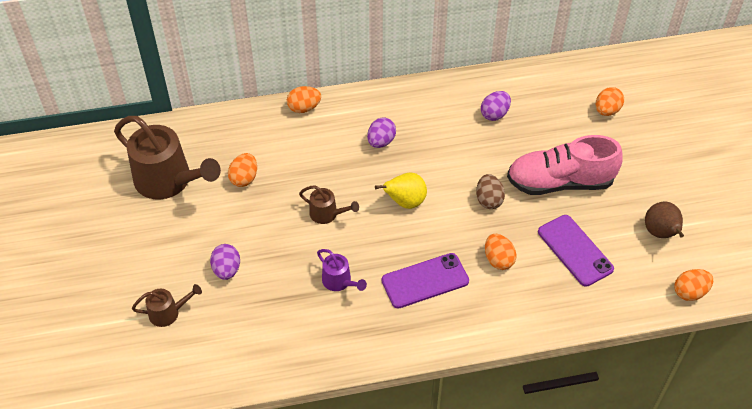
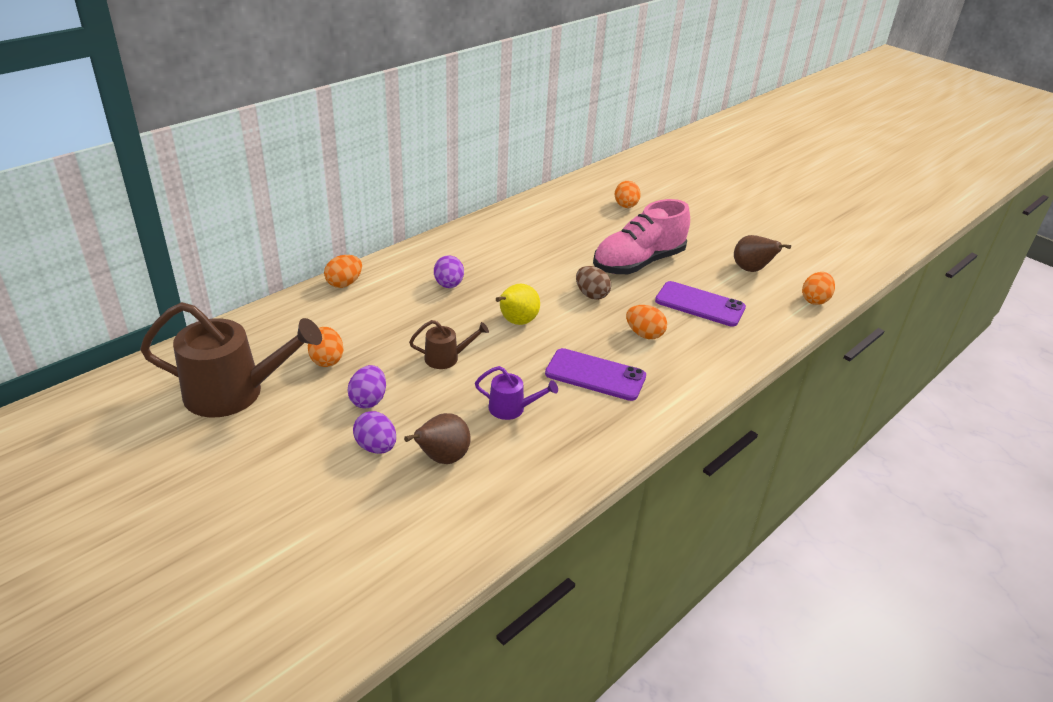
camera: 35 degrees left, 15 degrees down
(168, 312) = (338, 517): brown watering can -> none
(261, 300) = (442, 458): none -> brown pear
(425, 281) = (595, 375): purple phone -> purple phone turned 75 degrees clockwise
(494, 114) = (535, 235): purple egg -> purple egg (368, 400)

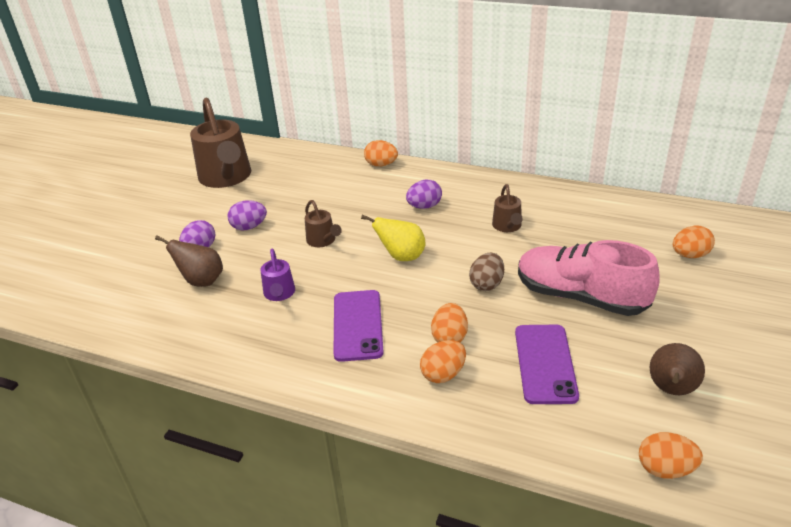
camera: 70 degrees right, 0 degrees up
(327, 360) = (283, 194): orange egg -> orange egg (443, 374)
(523, 258) = (507, 226): none -> brown watering can

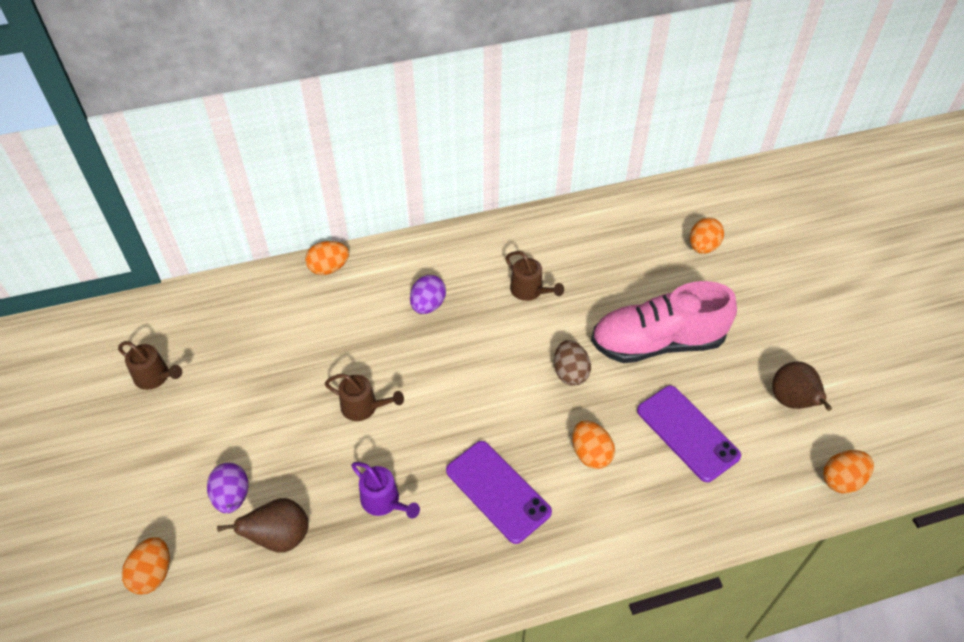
camera: 40 degrees left, 15 degrees up
(226, 178) = (155, 377): brown watering can -> brown watering can, size x0.48
(249, 227) = (260, 434): purple egg -> none
(401, 257) = (464, 383): yellow pear -> none
(443, 374) = (619, 497): orange egg -> orange egg (153, 574)

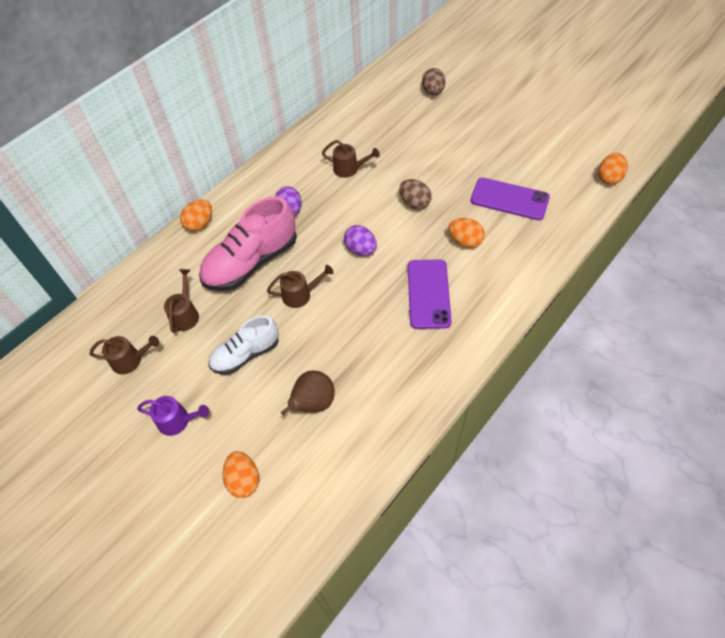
camera: 30 degrees left, 5 degrees up
(232, 496) = (257, 400): purple egg -> purple egg (361, 249)
(240, 359) = (185, 314): none -> brown watering can
(260, 439) = (246, 354): none -> white shoe
(384, 502) = (363, 341): purple watering can -> purple watering can (178, 421)
(497, 491) = (428, 294): purple phone -> purple phone turned 75 degrees clockwise
(657, 342) = (451, 159): pink shoe -> pink shoe (251, 262)
(702, 247) = (433, 92): orange egg -> brown egg
(792, 401) = (551, 151): brown pear -> none

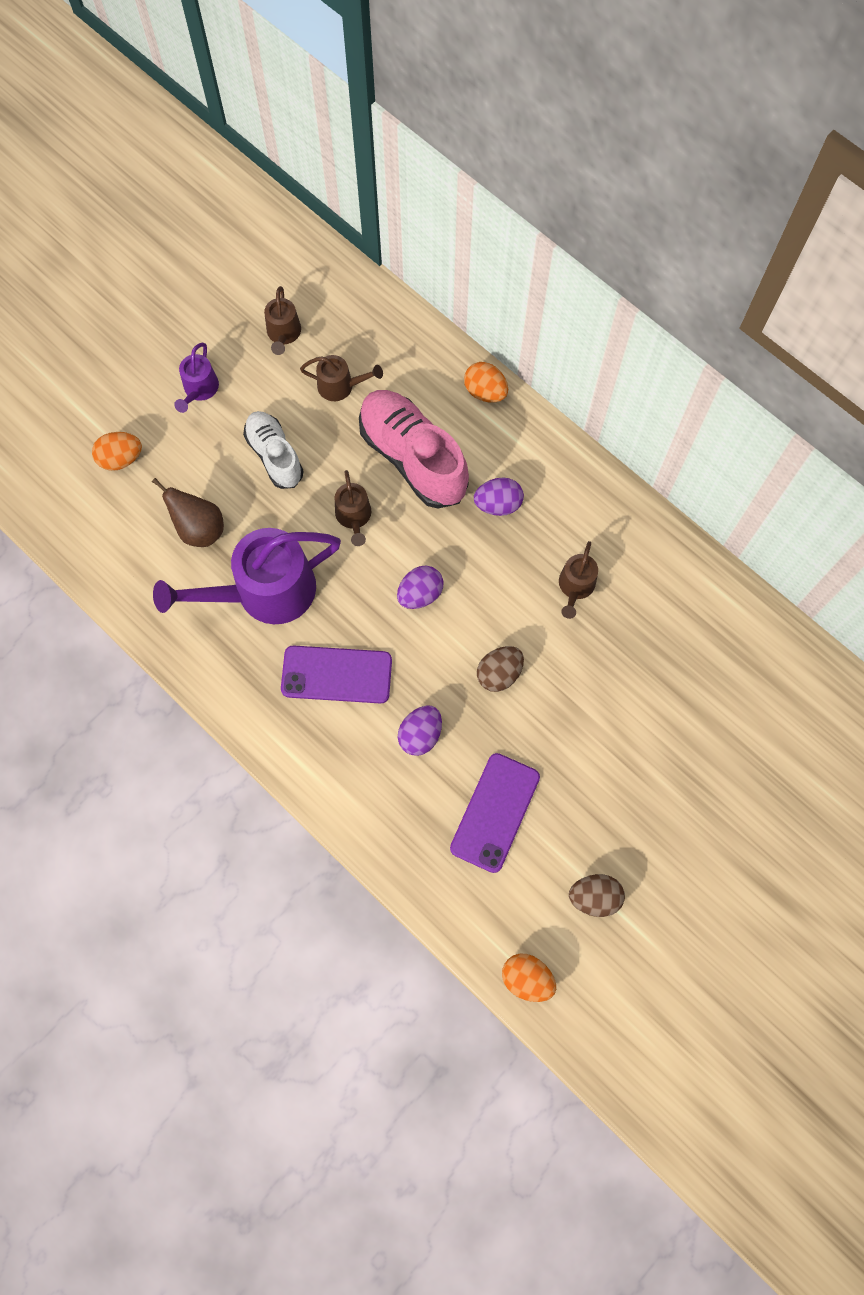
camera: 90 degrees right, 15 degrees up
(367, 349) = (264, 592): none -> purple watering can
(433, 92) = (749, 730): brown egg -> brown egg (594, 897)
(465, 241) = (420, 735): orange egg -> purple egg

